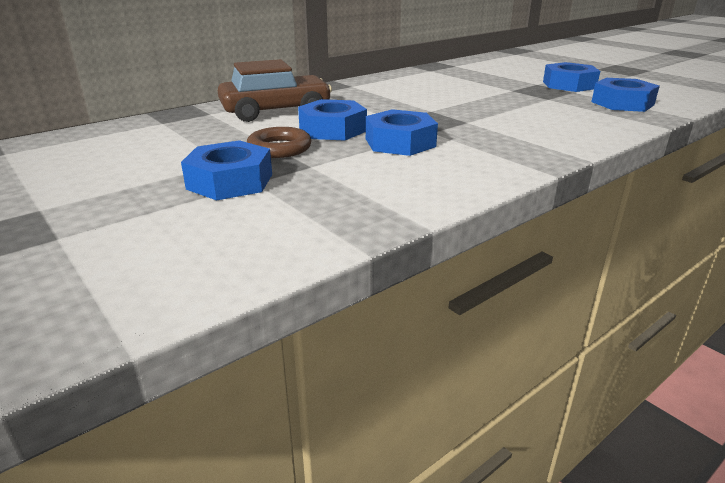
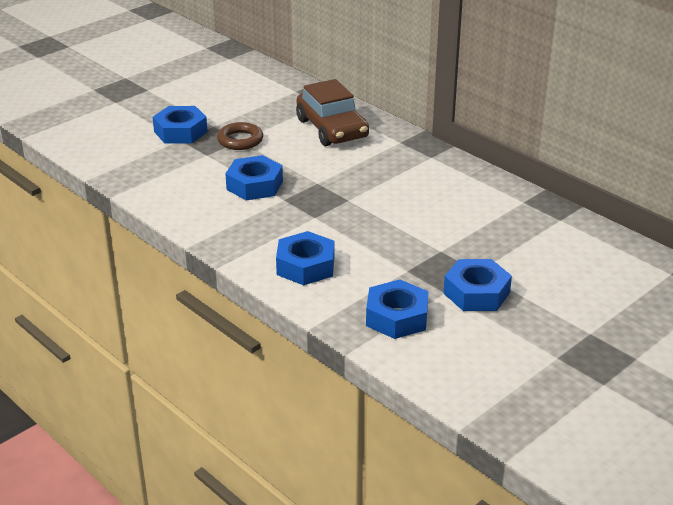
camera: 85 degrees right, 5 degrees up
(333, 129) = (284, 156): blue nut -> blue nut (305, 266)

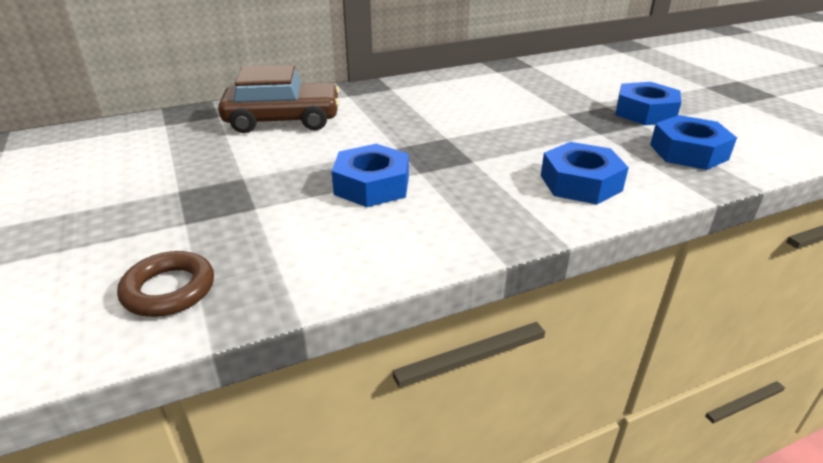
camera: 70 degrees left, 0 degrees up
(180, 132) = (161, 219): blue nut -> none
(240, 140) = (244, 177): brown ring -> brown ring (169, 290)

